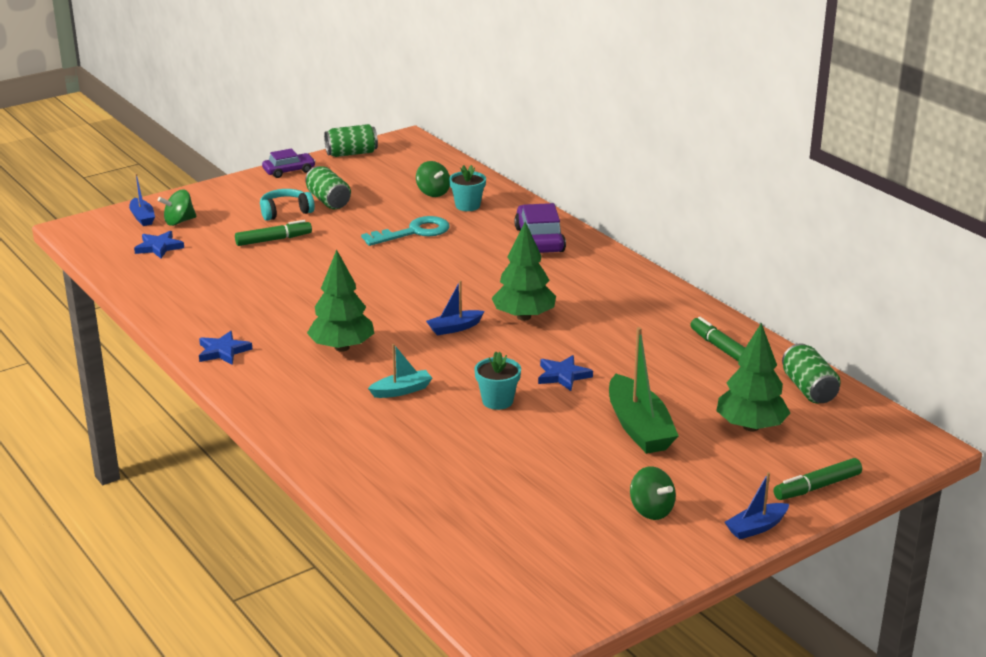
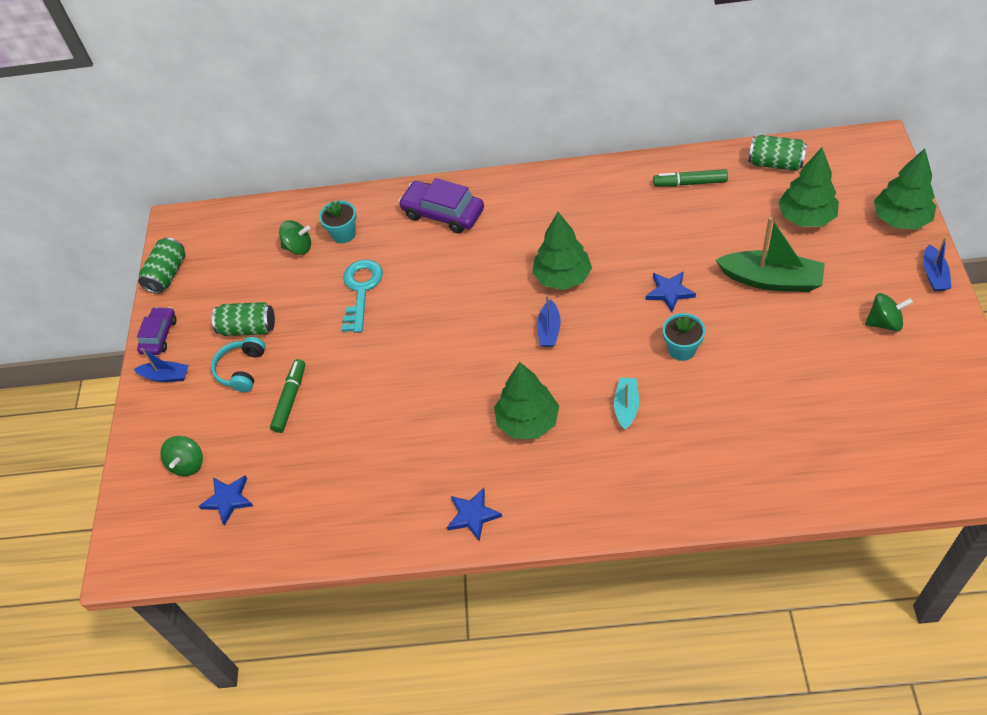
camera: 50 degrees left, 25 degrees up
(142, 217) = (151, 493): blue boat -> blue boat (166, 376)
(817, 487) = (900, 219): green marker -> green tree

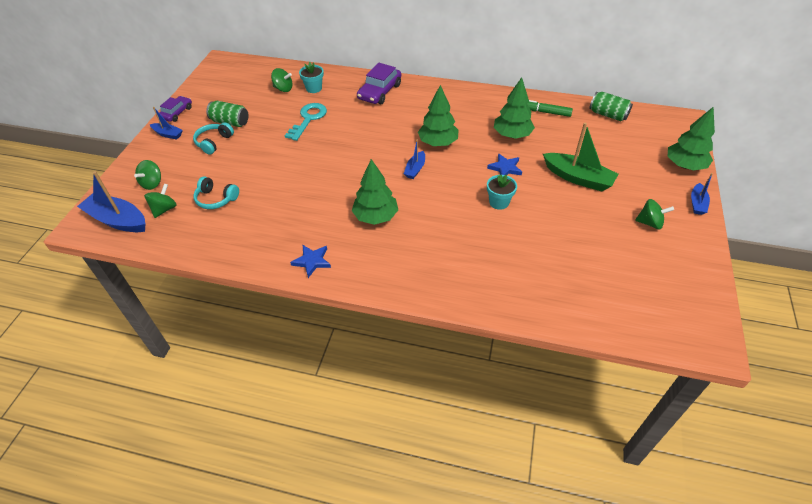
camera: 10 degrees right, 5 degrees down
(167, 274) = (200, 84): green can -> none
(170, 537) = (118, 220): none -> blue boat
(228, 500) = (164, 209): blue star -> green spinning top
(290, 399) = (233, 165): green marker -> none
(293, 461) = (216, 199): none -> turquoise headphones
(443, 213) = (379, 92): purple car -> purple car turned 105 degrees counterclockwise
(626, 407) = (445, 226): turquoise boat -> none
(806, 217) = (617, 149): green tree -> green tree (512, 135)

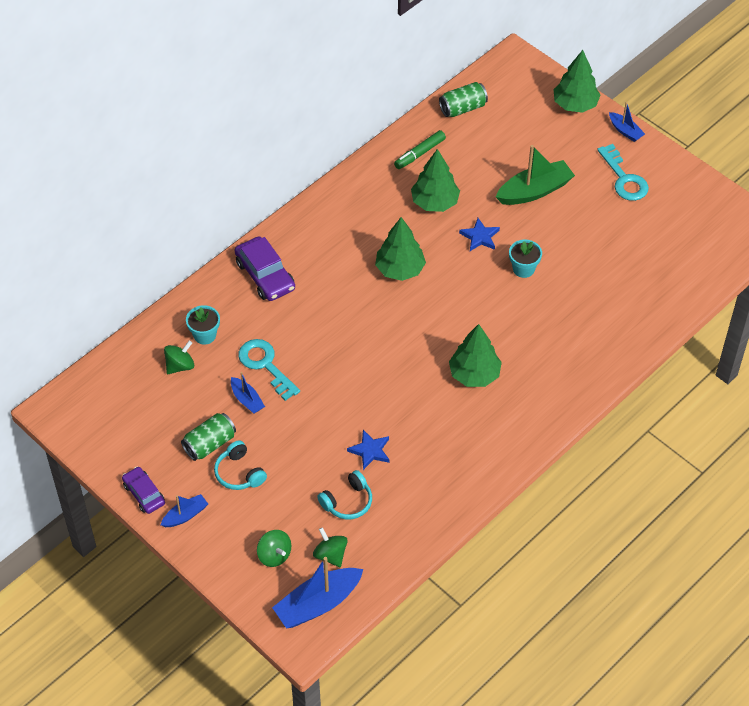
camera: 60 degrees left, 5 degrees up
(312, 261) = (500, 451): blue star -> blue star (370, 451)
(415, 169) = (427, 309): blue boat -> blue boat (247, 400)
(650, 223) = (624, 179): green spinning top -> turquoise key

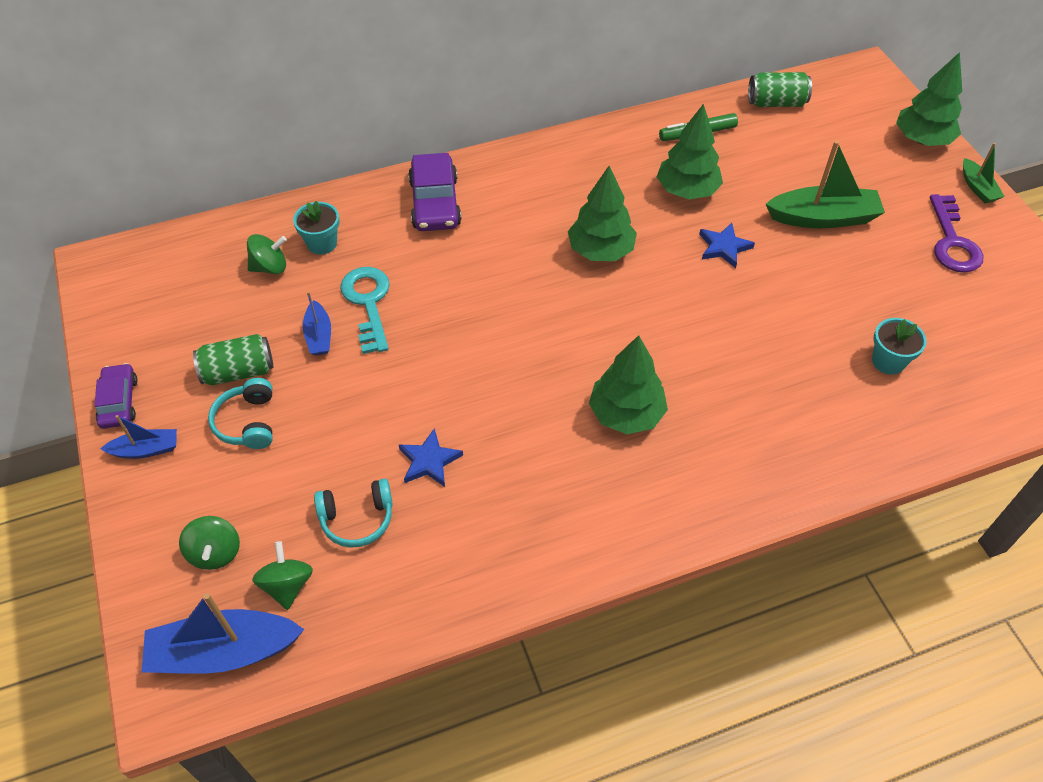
camera: 25 degrees right, 0 degrees up
(523, 269) = (762, 304): turquoise flower pot -> turquoise flower pot (888, 361)
(624, 179) = (952, 241): turquoise key -> purple key
(625, 131) = (977, 188): blue boat -> green boat

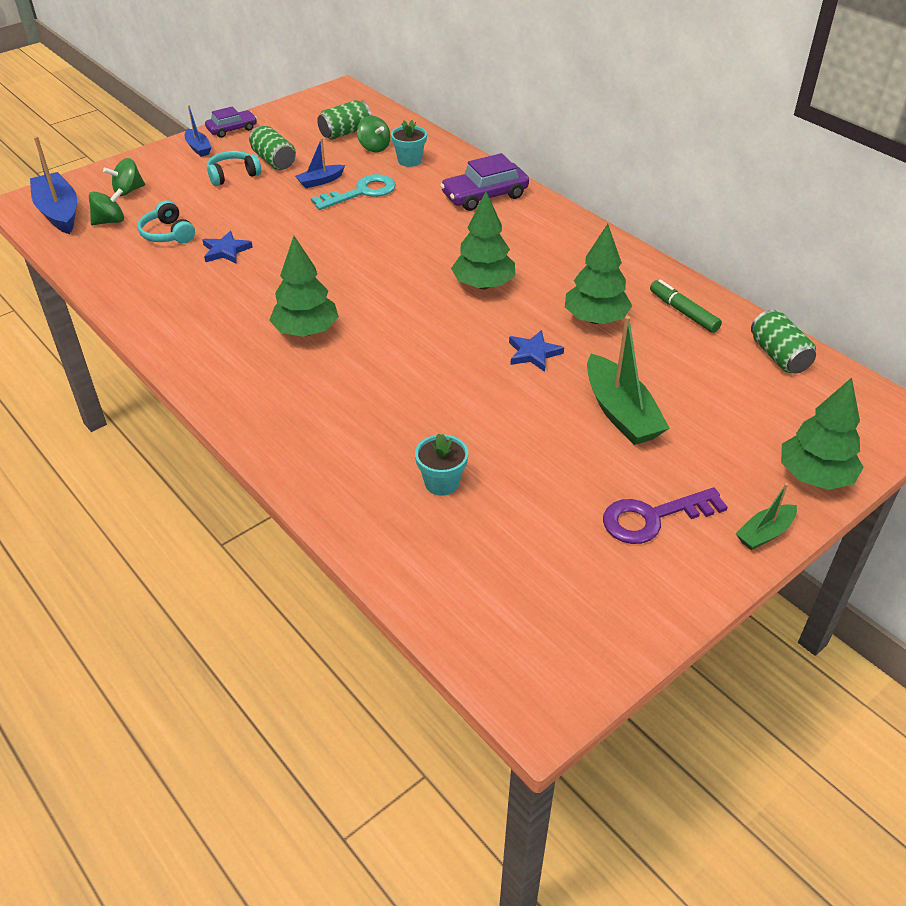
camera: 70 degrees right, 10 degrees down
(213, 285) = (345, 132): none -> green can

